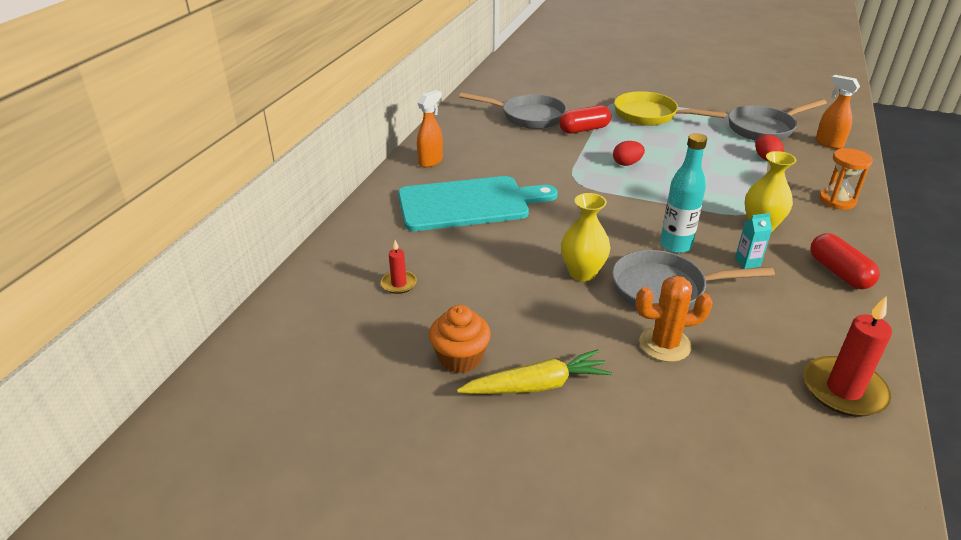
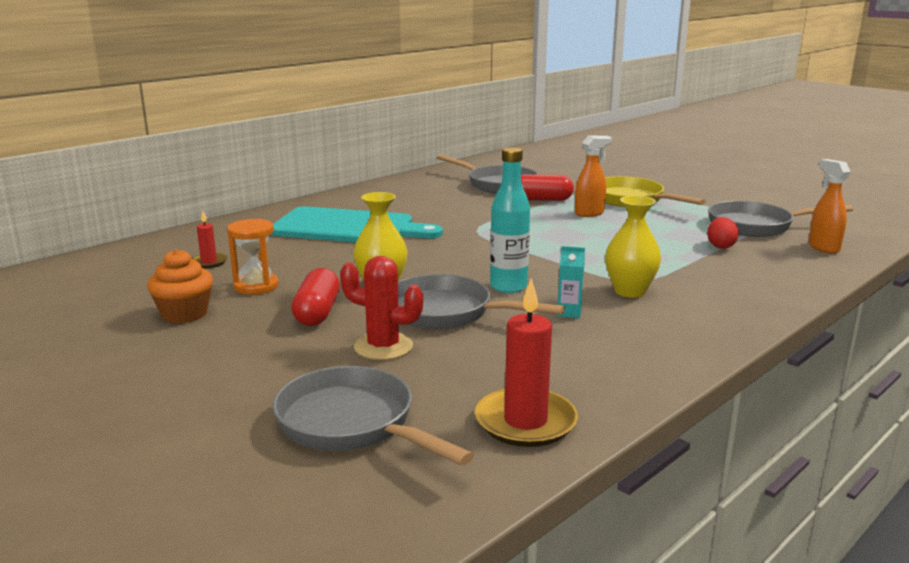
camera: 25 degrees right, 15 degrees down
(431, 161) = (358, 198): orange spray bottle -> orange spray bottle (589, 213)
(536, 385) = (220, 344): yellow carrot -> none
(627, 163) = (549, 227): red egg -> none
(664, 344) = (383, 347): orange cactus -> red cactus
(740, 438) = (352, 424): none -> grey pan
(837, 200) = (760, 290): orange hourglass -> orange hourglass (256, 286)
(839, 273) = (669, 340): red capsule -> red capsule (317, 313)

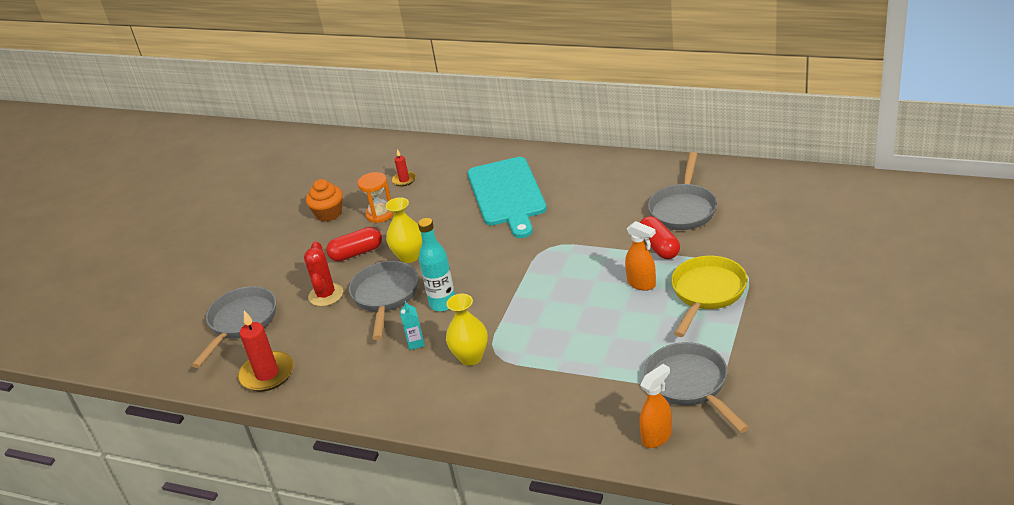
camera: 70 degrees right, 15 degrees up
(720, 246) = (610, 377): red egg -> none

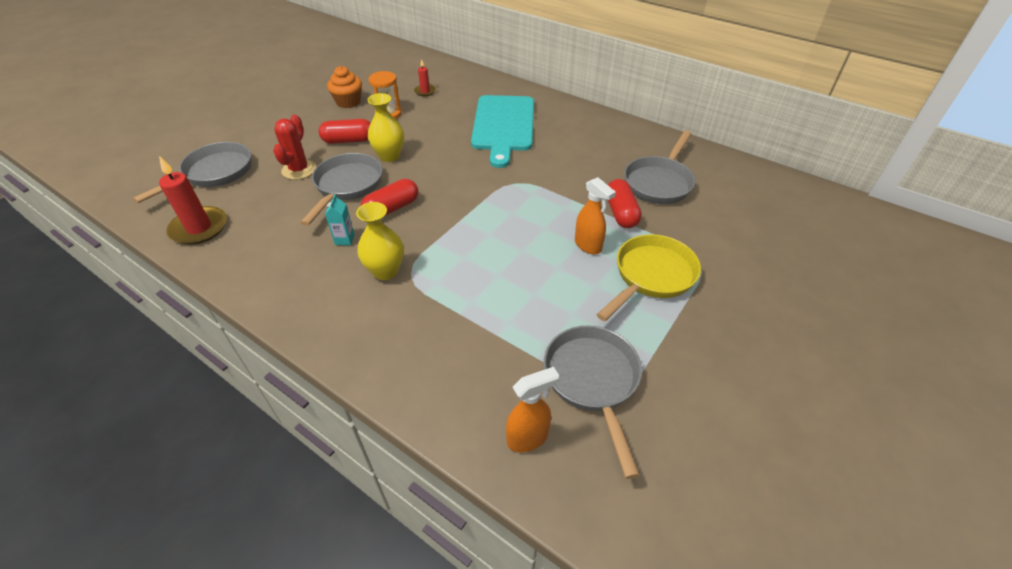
camera: 10 degrees right, 10 degrees up
(443, 304) = (392, 208): turquoise bottle -> red capsule

